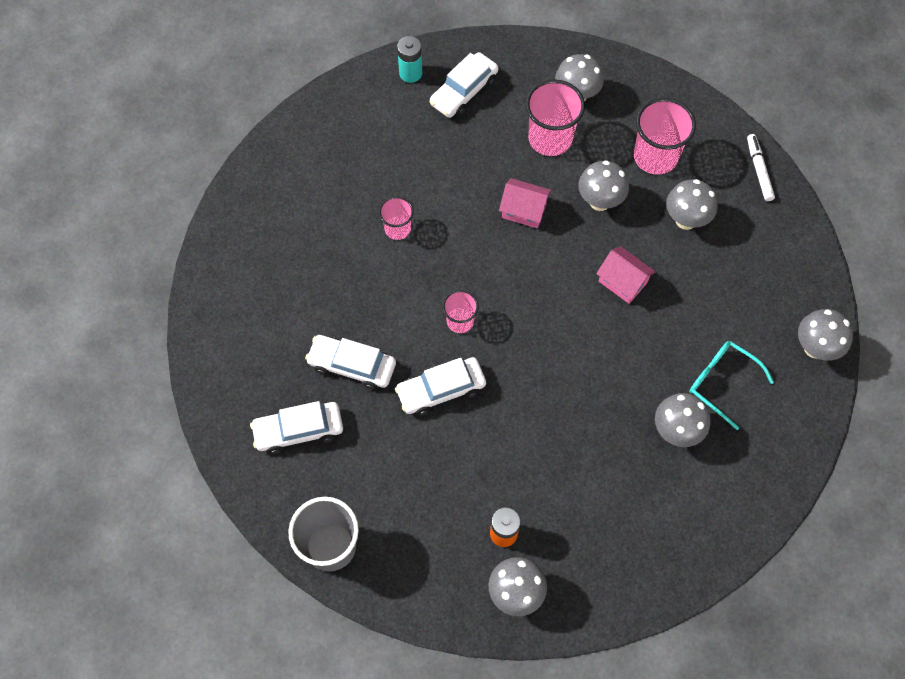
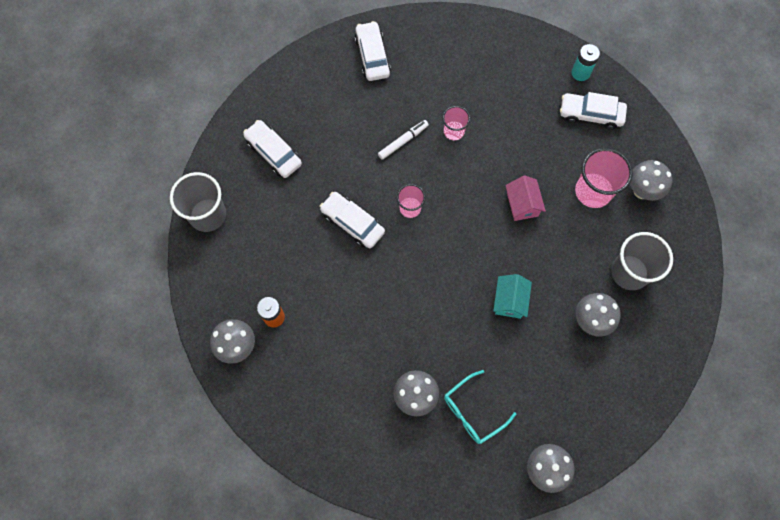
camera: 60 degrees right, 5 degrees up
(352, 365) = (337, 159): white car -> white car (372, 56)
(599, 201) = (564, 252): grey mushroom -> none
(623, 282) = (509, 301): pink house -> turquoise house
(655, 156) = (629, 272): pink cup -> grey cup
(721, 382) = (473, 411): turquoise glasses -> turquoise glasses turned 135 degrees counterclockwise
(759, 170) = (671, 354): white marker -> white marker (403, 141)

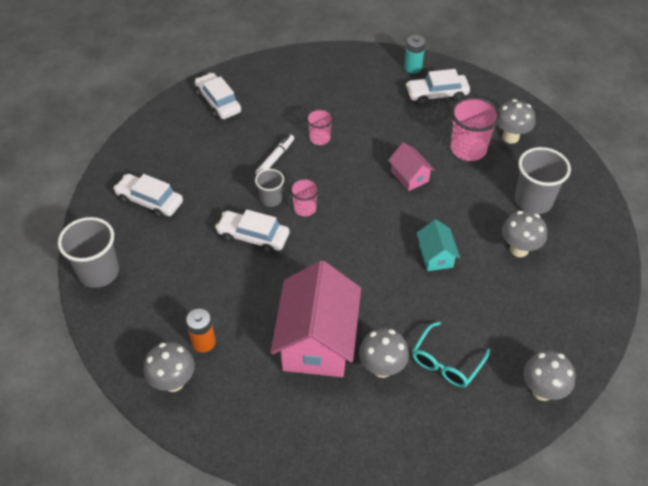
camera: 20 degrees left, 20 degrees down
(370, 350) = (317, 341): none -> pink house
(382, 187) = (271, 199): none -> grey cup

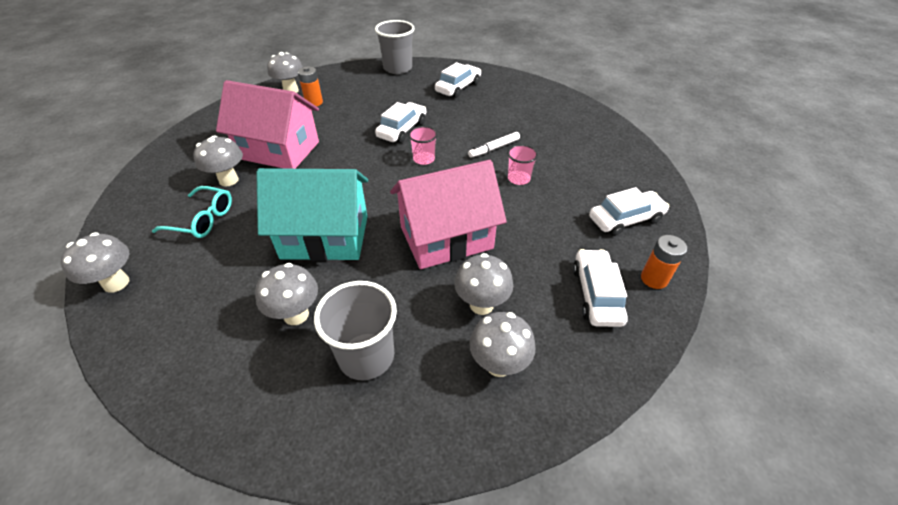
camera: 100 degrees right, 5 degrees down
(218, 102) = (576, 123): white car -> white car (625, 219)
(271, 199) = (442, 141): grey cup -> none
(275, 158) = (494, 148): white marker -> white marker turned 105 degrees clockwise
(409, 176) = (446, 238): pink house -> pink house, size x2.07
(413, 68) = (654, 279): turquoise battery -> orange battery
(435, 256) = (325, 237): turquoise house -> turquoise house, size x2.07
(446, 362) = (202, 219): turquoise glasses -> turquoise glasses turned 150 degrees clockwise
(468, 149) = (481, 304): pink cup -> grey mushroom

